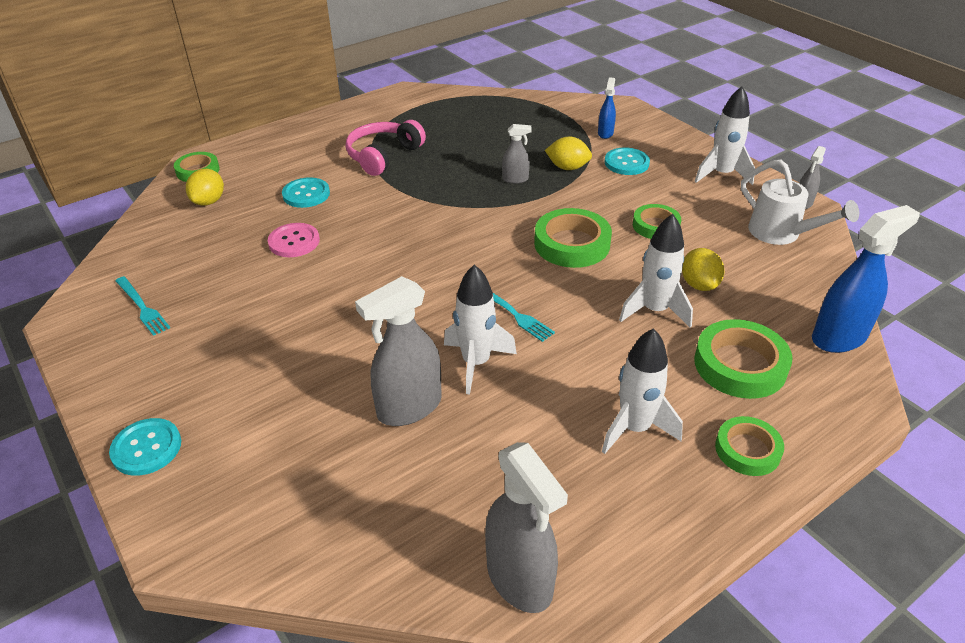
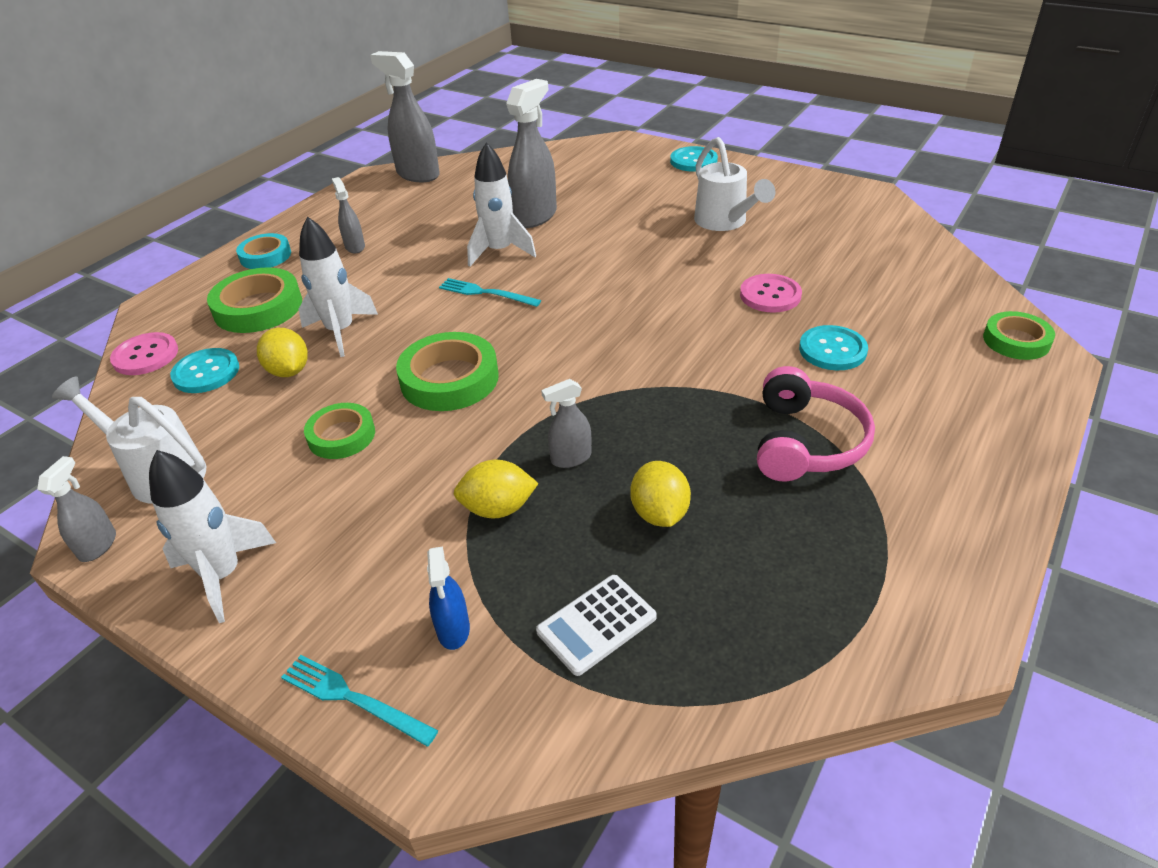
camera: 160 degrees right, 0 degrees up
(142, 307) = (825, 214): turquoise fork -> turquoise fork (353, 699)
(209, 201) = (931, 309): yellow lemon -> yellow lemon (659, 513)
(236, 328) = (724, 222): none -> white watering can
(541, 122) = (596, 624): none -> white calculator
(626, 163) = (398, 552): turquoise button -> turquoise button (206, 372)
(634, 428) = (355, 247): white rocket -> grey spray bottle
(747, 450) = (265, 256): green tape -> turquoise tape
(839, 337) = (145, 356): blue spray bottle -> pink button

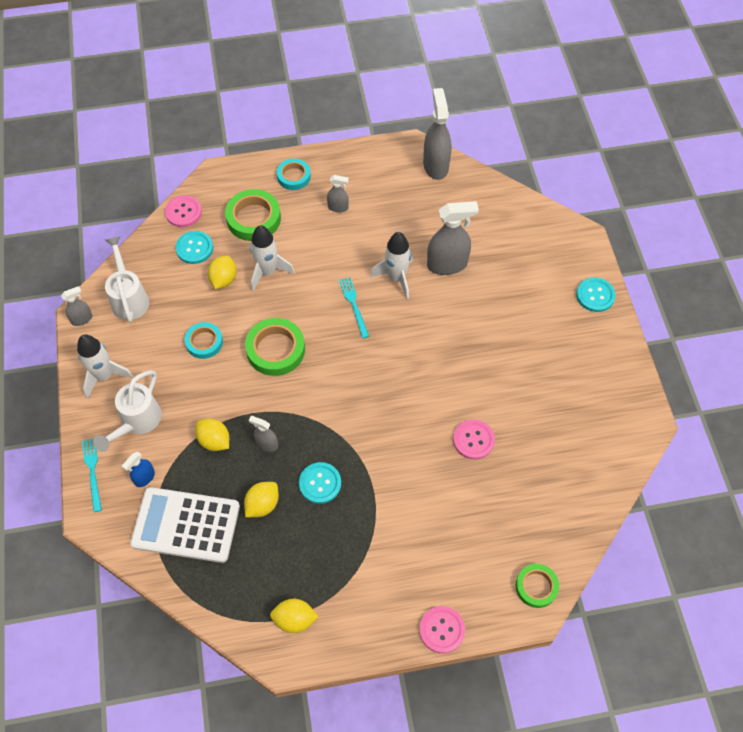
camera: 45 degrees right, 20 degrees up
(341, 436) = (204, 342): green tape -> turquoise tape
(355, 247) = (338, 207): grey spray bottle -> grey spray bottle turned 75 degrees clockwise
(596, 624) = (186, 525): white calculator -> white calculator, size x1.94
(724, 222) = (532, 365): white watering can -> white watering can (137, 422)
(805, 442) = (360, 533): pink headphones -> none
(832, 350) = (447, 501): turquoise button -> turquoise button (320, 483)
(890, 583) = (294, 619): none -> yellow lemon
(1024, 442) = (442, 630): none -> pink button

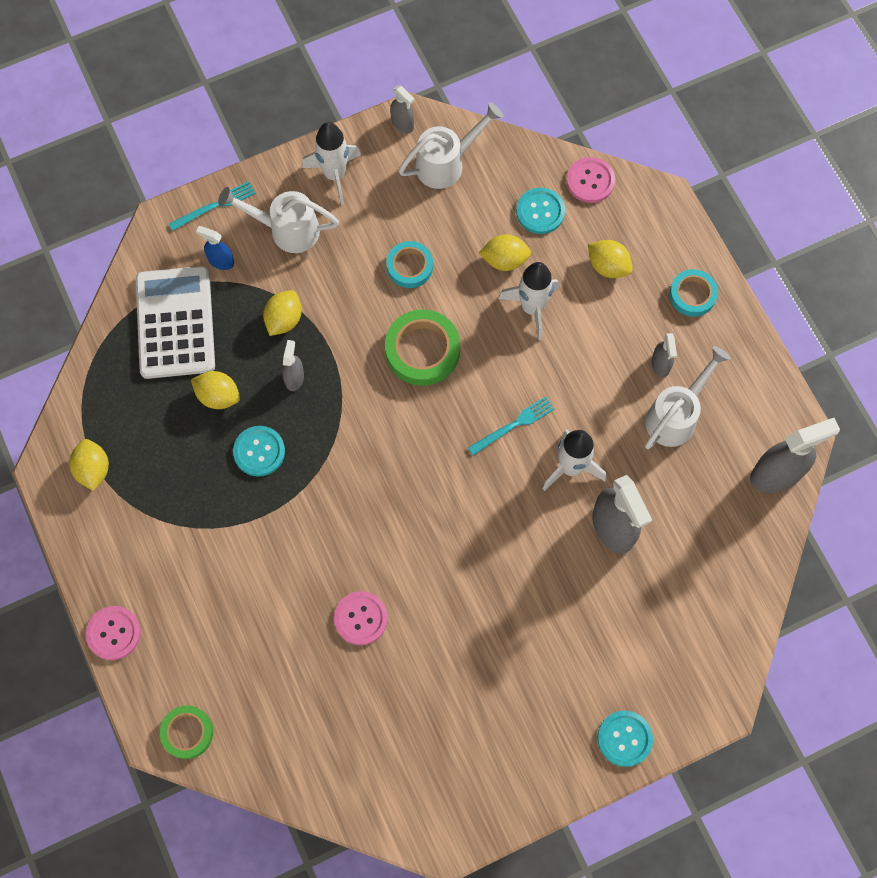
camera: 75 degrees right, 10 degrees up
(253, 218) = (608, 266): green tape -> yellow lemon
(378, 208) = (676, 416): none -> white watering can

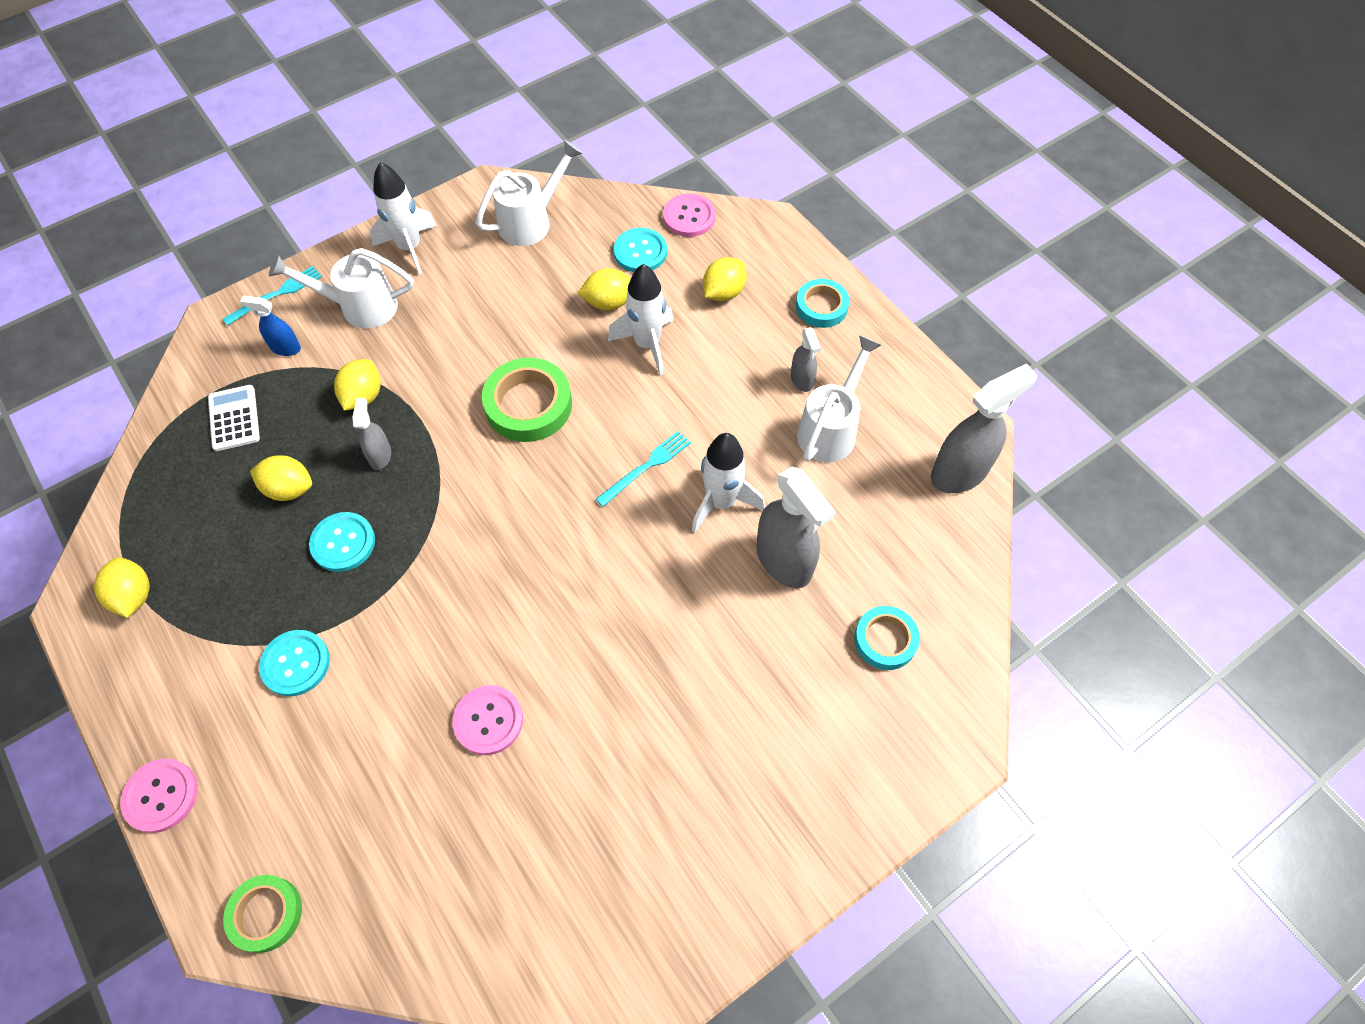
camera: 10 degrees left, 10 degrees down
(175, 323) = (234, 418): white calculator -> white calculator, size x0.52
(402, 124) = (479, 192): grey spray bottle -> none
(410, 266) = (503, 323): turquoise tape -> turquoise tape (885, 640)
(608, 266) = (723, 292): yellow lemon -> yellow lemon turned 75 degrees counterclockwise
(624, 738) = (851, 815): turquoise button -> turquoise button (295, 663)

